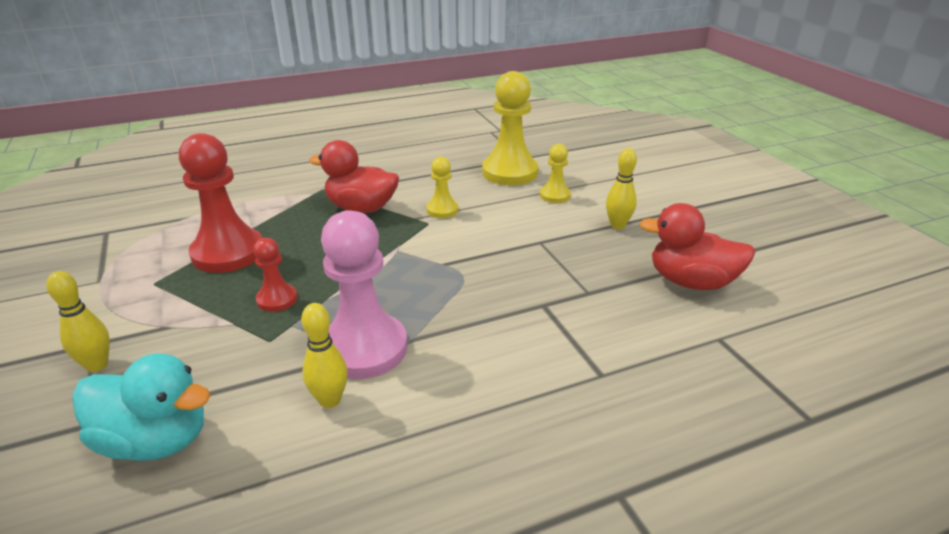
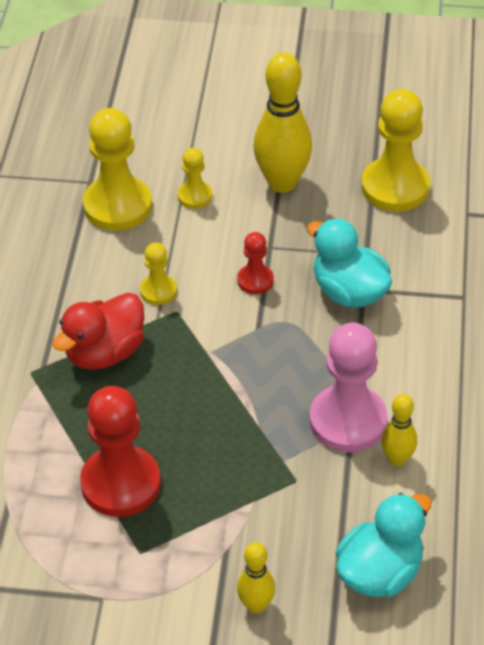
camera: 60 degrees left, 15 degrees up
(277, 299) = (236, 462): red pawn -> red pawn (255, 280)
(531, 297) = (349, 292): none -> turquoise duck
(617, 225) = (282, 182): yellow bowling pin -> yellow bowling pin, size x1.89
(691, 282) = (395, 187): red duck -> yellow pawn

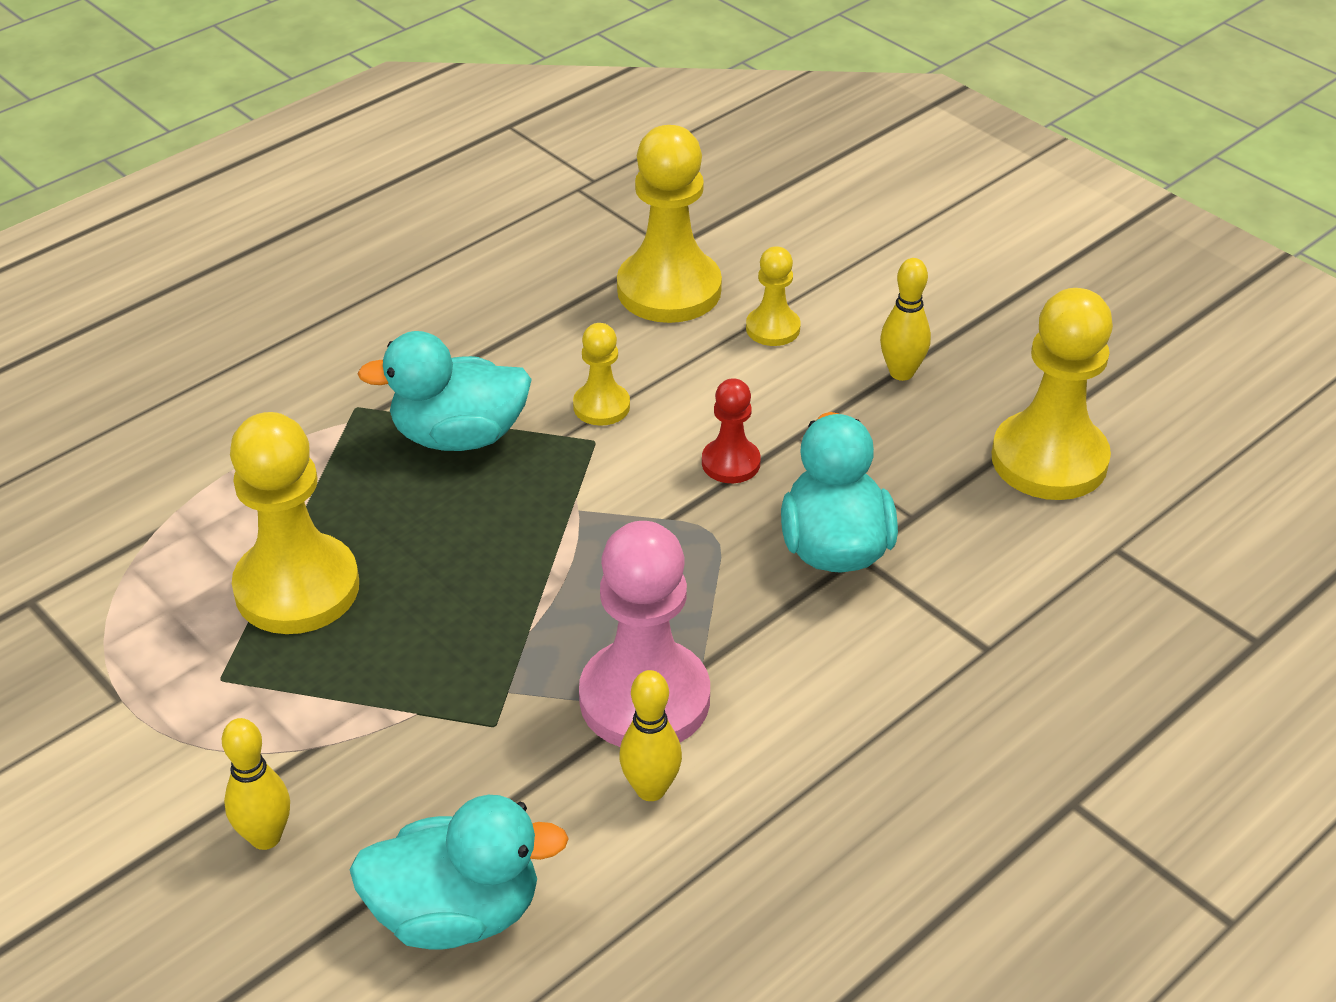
camera: 40 degrees right, 5 degrees down
(105, 353) = (459, 436): red duck -> turquoise duck
(120, 483) = (297, 588): red pawn -> yellow pawn
(282, 182) = (901, 372): yellow bowling pin -> yellow bowling pin, size x0.53

